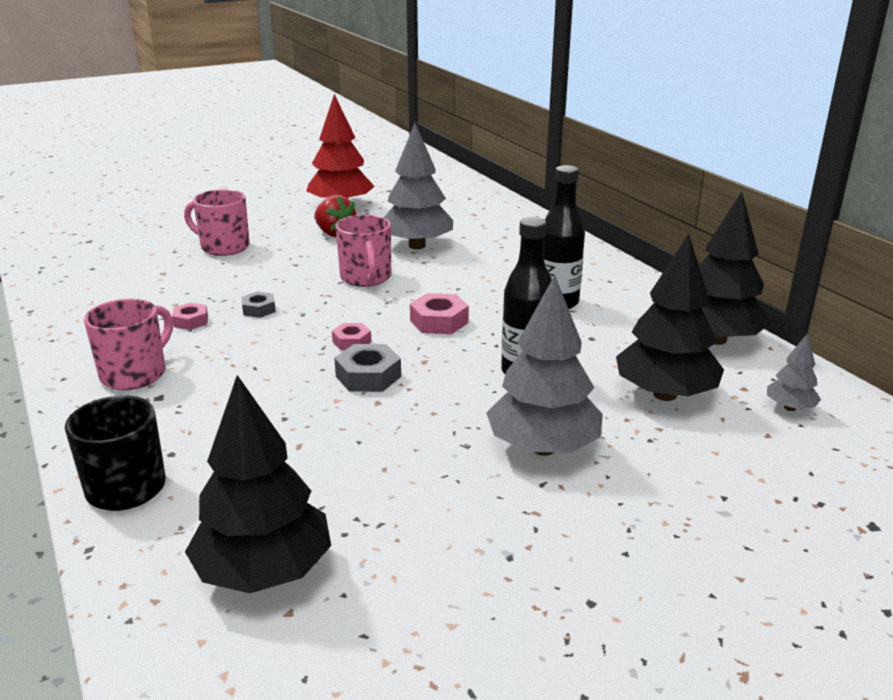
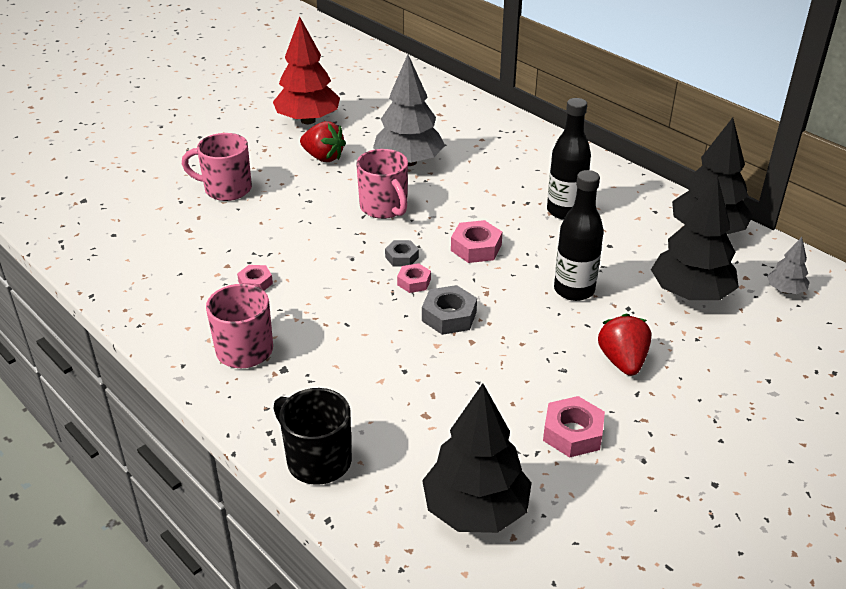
camera: 15 degrees left, 10 degrees up
(259, 309) = (309, 259): grey nut -> grey nut (401, 257)
(436, 511) = (572, 433): none -> pink nut
(543, 448) = (622, 361): grey tree -> red strawberry

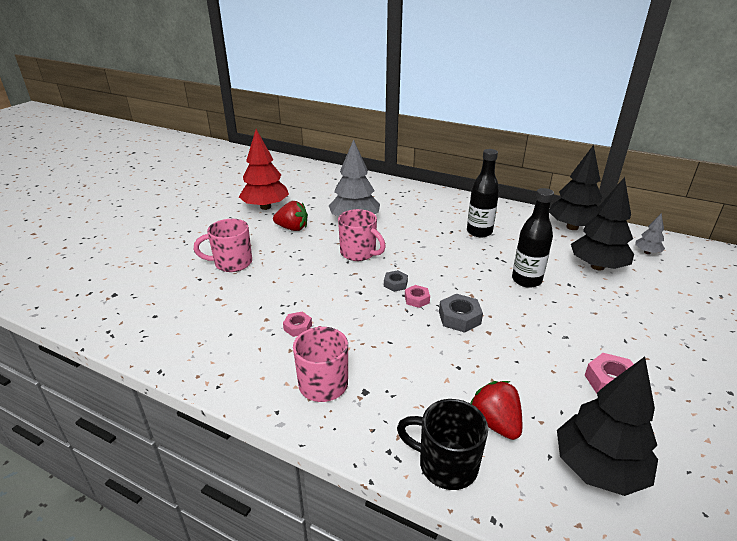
camera: 20 degrees left, 5 degrees down
(476, 248) = (441, 266): pink nut -> none
(622, 361) = (597, 320): red strawberry -> red strawberry (495, 423)

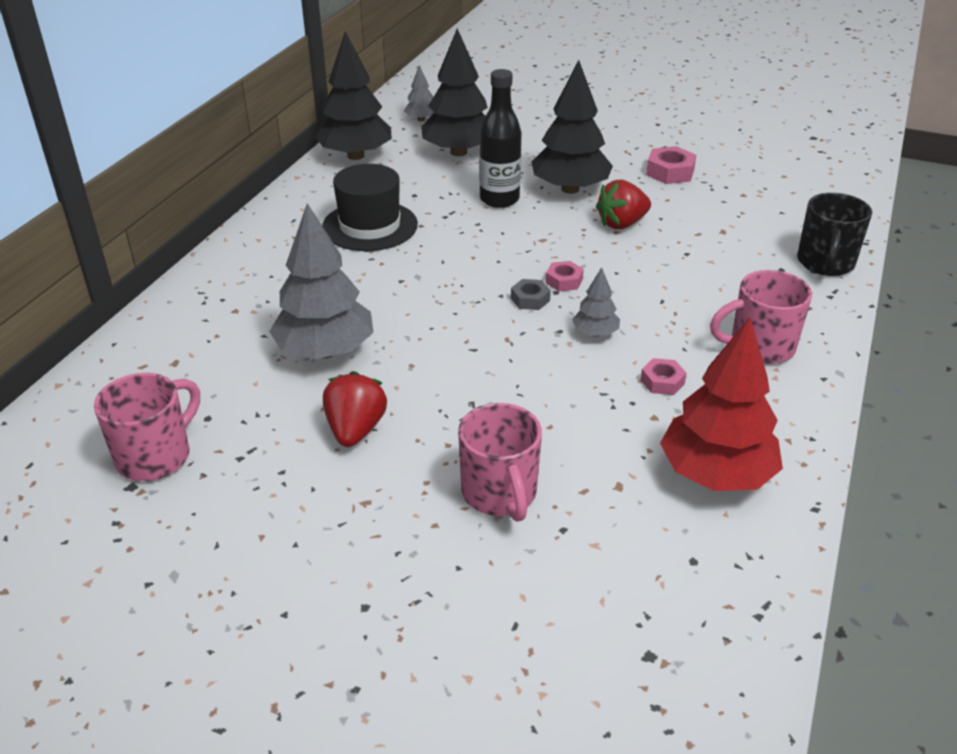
camera: 95 degrees left, 5 degrees up
(265, 207) = (248, 489): red tree -> red tree (716, 474)
(354, 306) = (595, 333): none -> grey tree
(359, 253) = (445, 338): pink mug -> pink mug (156, 456)
(459, 318) = (595, 249): grey nut -> none
(479, 232) = (370, 226): black bottle -> black hat
(495, 423) = (758, 235): red strawberry -> red strawberry (622, 224)
(598, 468) = (781, 192): black tree -> black tree (570, 189)

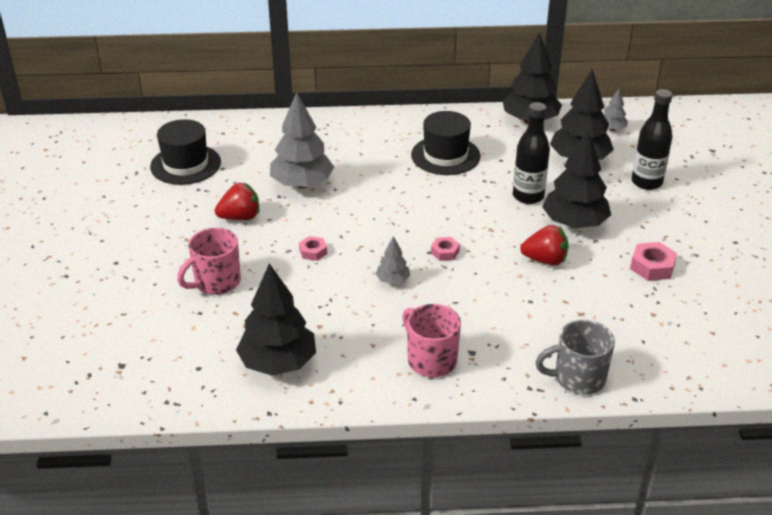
camera: 65 degrees right, 0 degrees up
(156, 456) = (185, 164): pink mug -> black hat
(530, 299) = (411, 243): grey nut -> none
(531, 132) = (646, 182): none -> black bottle
(622, 224) = (545, 260): red strawberry -> red strawberry turned 150 degrees clockwise
(662, 381) = (358, 321): pink nut -> pink nut (313, 252)
(716, 474) = (278, 363): red tree -> black tree
(825, 263) = (577, 378): black mug -> grey mug

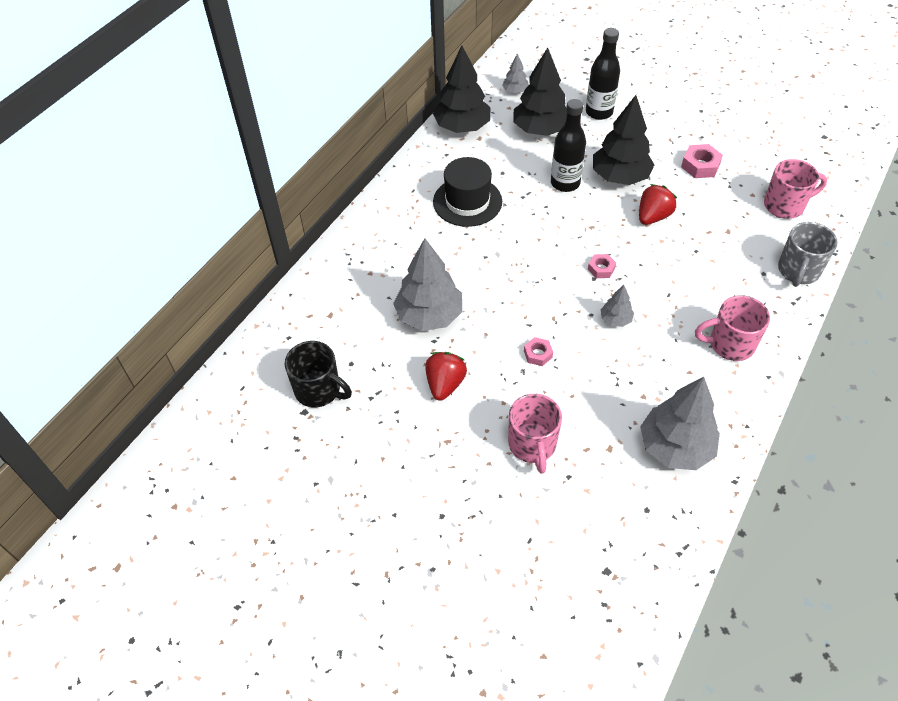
camera: 55 degrees left, 15 degrees up
(185, 164) = (319, 390): black hat -> black mug
(278, 363) = (675, 447): black tree -> grey tree
(664, 341) = (785, 205): none -> pink mug

